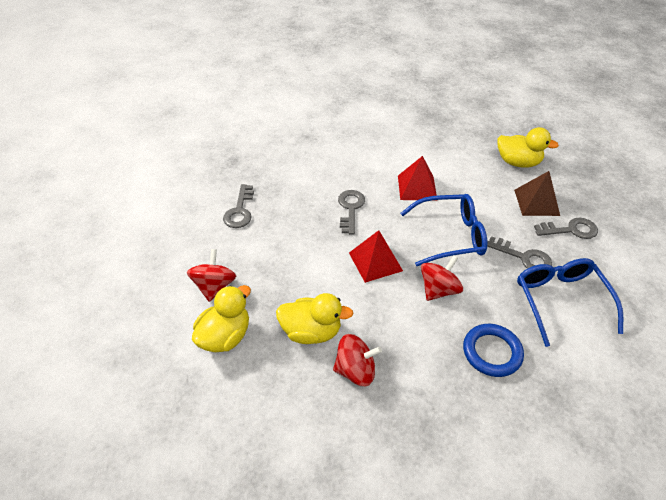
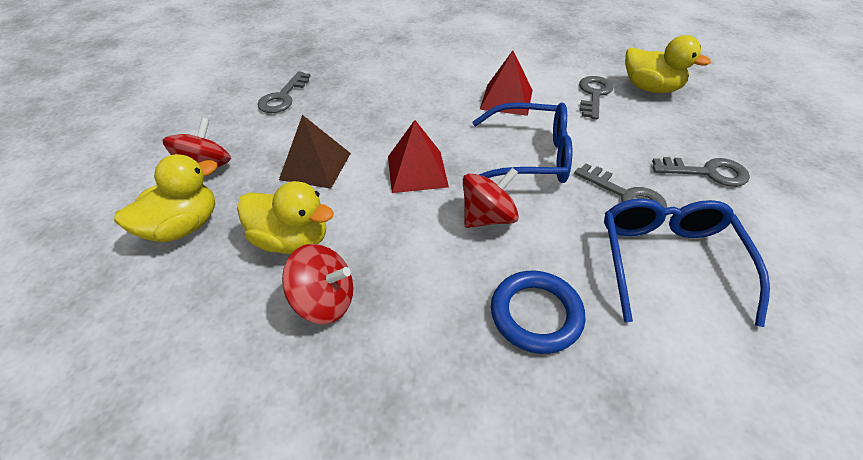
camera: 15 degrees right, 0 degrees up
(350, 209) = (413, 111): grey key -> grey key (594, 95)
(536, 202) = (664, 134): brown pyramid -> brown pyramid (315, 166)

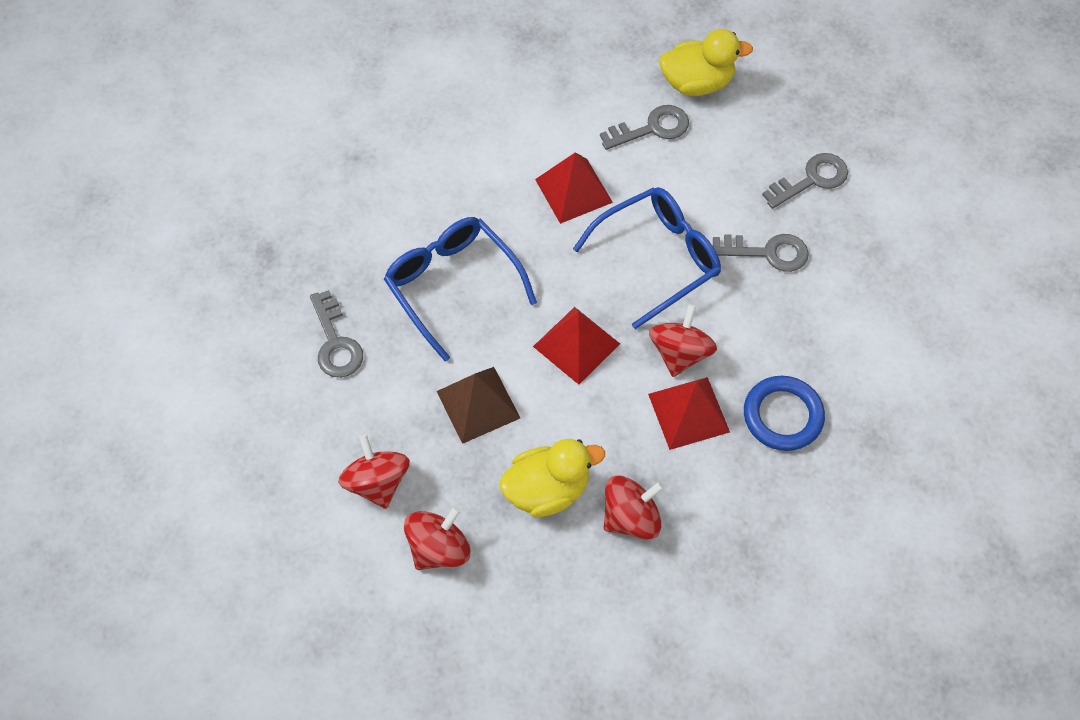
camera: 40 degrees left, 15 degrees up
(183, 227) = (439, 548): yellow duck -> red spinning top
(453, 259) = (688, 413): none -> red pyramid
(594, 95) = (651, 128): grey key -> grey key turned 90 degrees clockwise
(667, 261) = (837, 302): blue glasses -> blue glasses (452, 285)

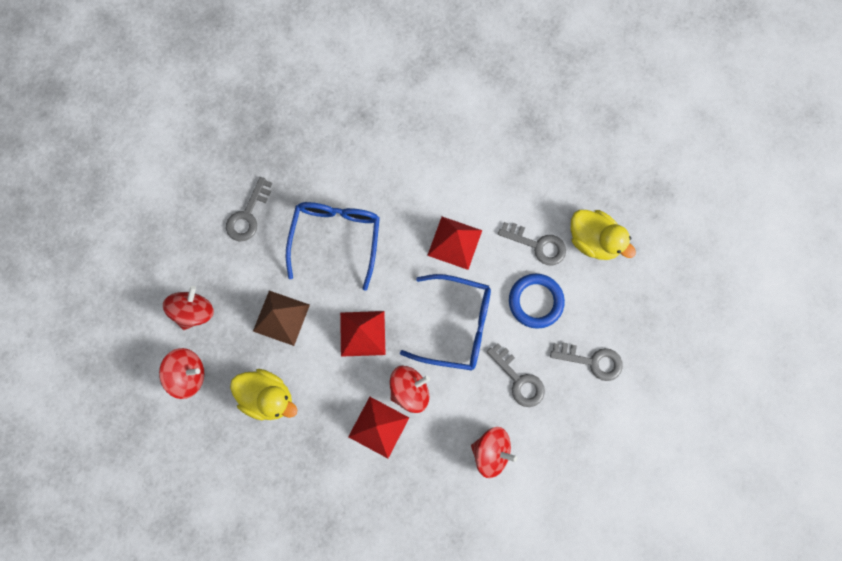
camera: 45 degrees right, 15 degrees up
(631, 517) = (291, 452): red spinning top -> red spinning top (491, 452)
(782, 416) = (424, 477): blue ring -> blue ring (535, 301)

